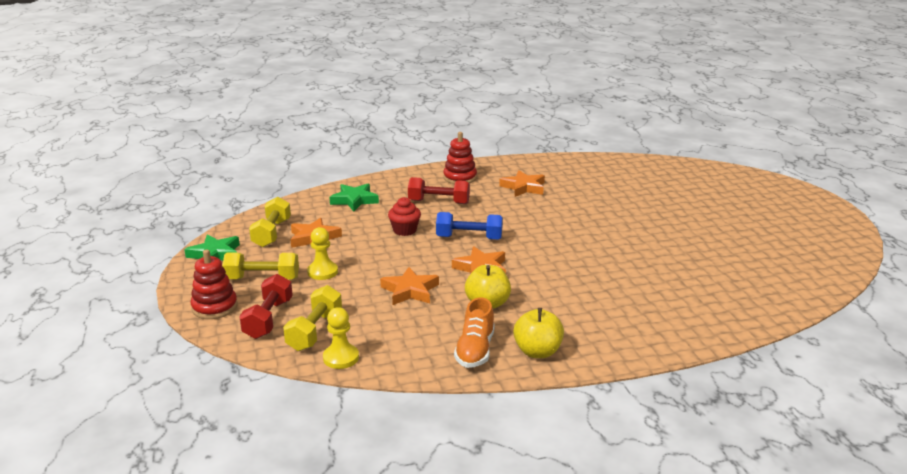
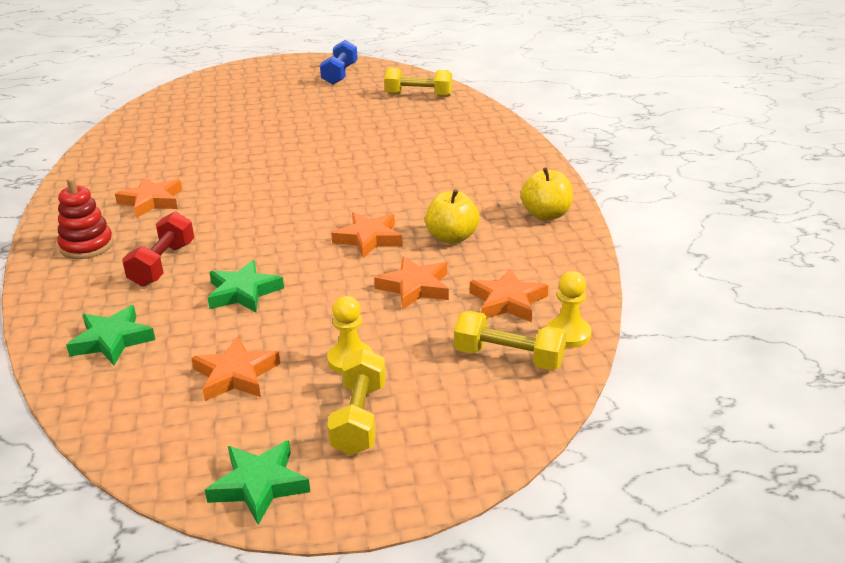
camera: 85 degrees left, 5 degrees up
(214, 307) = (441, 461): red stacking toy -> none
(268, 319) = (477, 401): red dumbbell -> none
(272, 233) = (199, 423): yellow dumbbell -> yellow dumbbell (418, 95)
(389, 330) = (507, 301): none -> orange star
(404, 230) = (243, 292): red cupcake -> green star
(469, 238) = (285, 244): blue dumbbell -> blue dumbbell (340, 74)
(475, 350) = (546, 248): orange shoe -> none

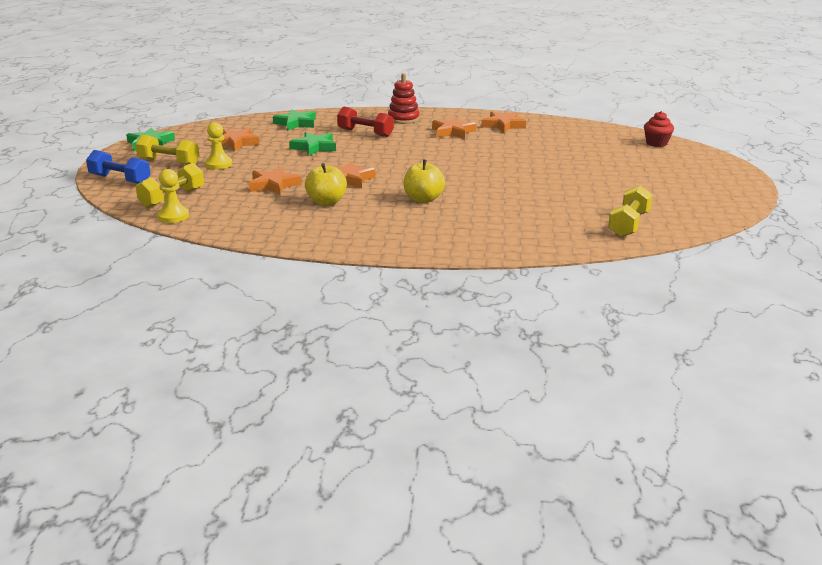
camera: 105 degrees right, 5 degrees down
(184, 94) = (656, 143): none -> red cupcake
(340, 74) = (700, 198): blue dumbbell -> blue dumbbell (120, 179)
(507, 301) = (228, 206): orange star -> orange star (503, 125)
(546, 215) = (331, 237): yellow apple -> yellow apple (423, 199)

